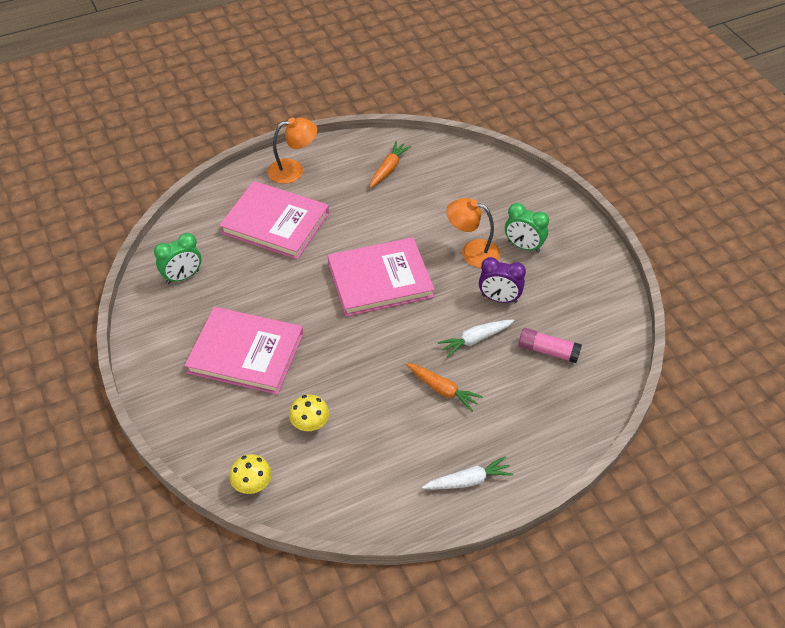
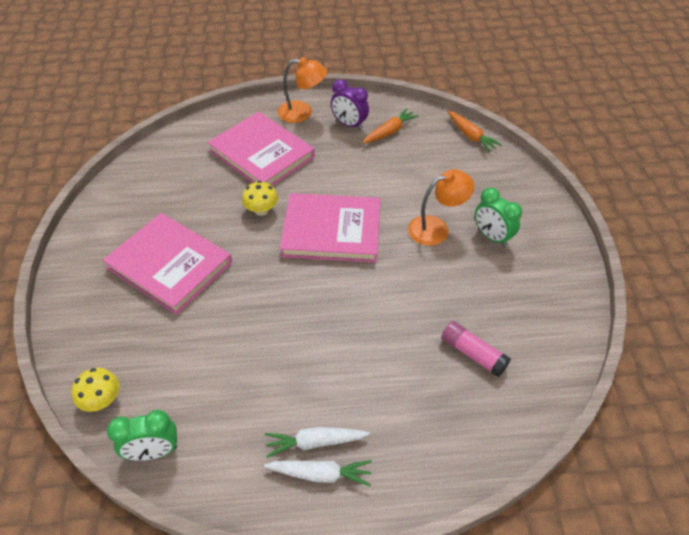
camera: 20 degrees right, 0 degrees up
(183, 277) = (155, 180): green clock -> green clock (153, 452)
(310, 424) = (191, 355): yellow mushroom -> yellow mushroom (261, 210)
(442, 390) = (340, 361): orange carrot -> orange carrot (471, 136)
(472, 251) = (436, 228): orange lamp -> orange lamp turned 120 degrees clockwise
(475, 340) = (399, 318): white carrot -> white carrot (315, 442)
(499, 299) = (443, 283): purple clock -> purple clock (349, 124)

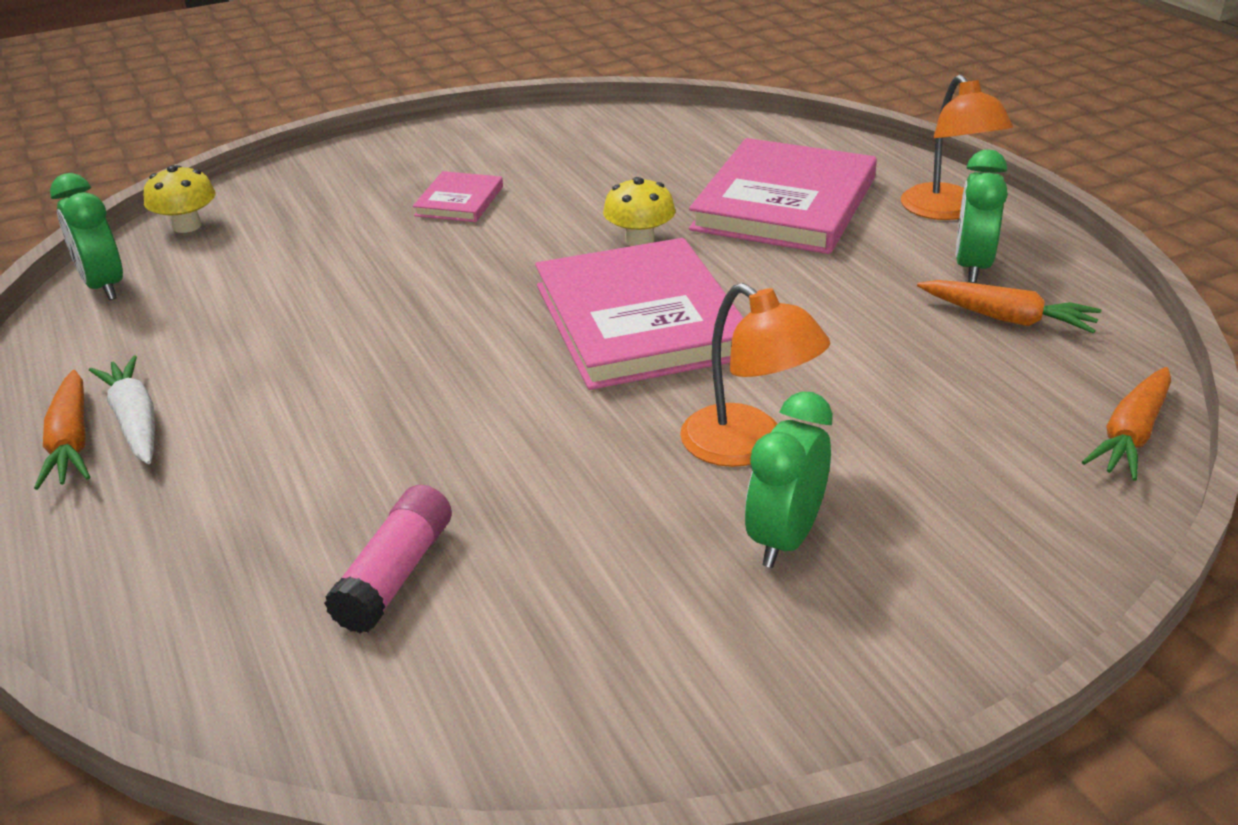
camera: 70 degrees right, 15 degrees down
(169, 265) = (459, 201): pink book -> pink book, size x0.47
(320, 474) = (71, 442): white carrot -> orange carrot
(349, 124) = (972, 267): purple clock -> green clock

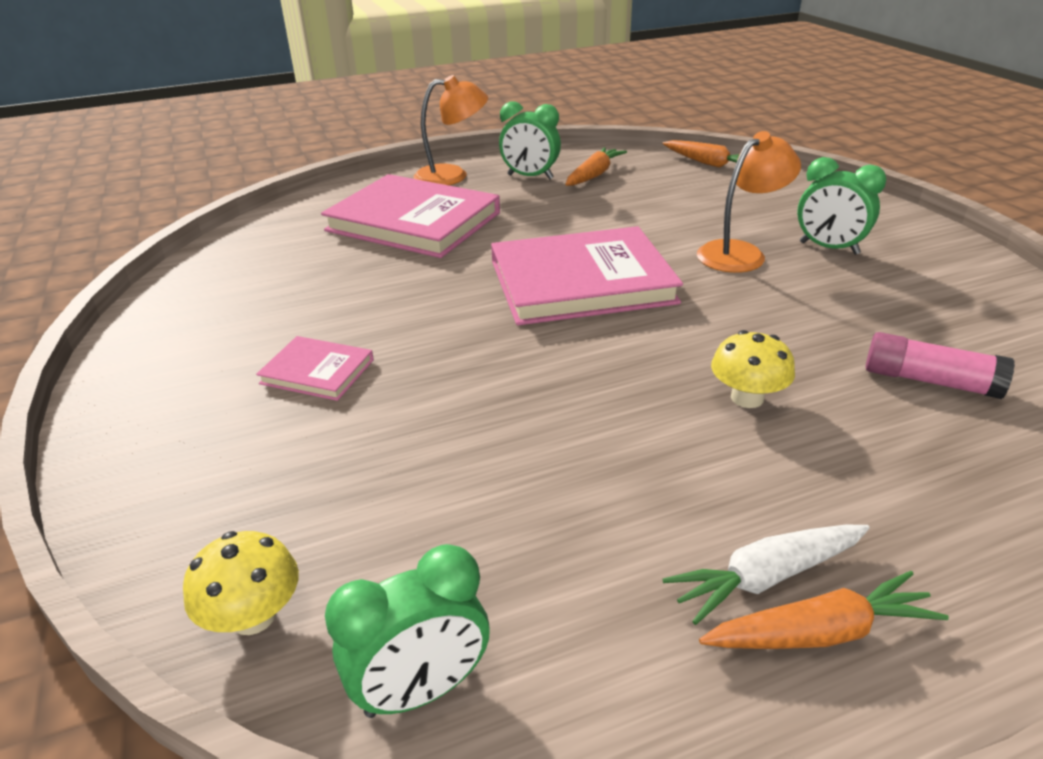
camera: 85 degrees left, 0 degrees up
(639, 240) = (449, 279): yellow mushroom -> yellow mushroom (747, 398)

